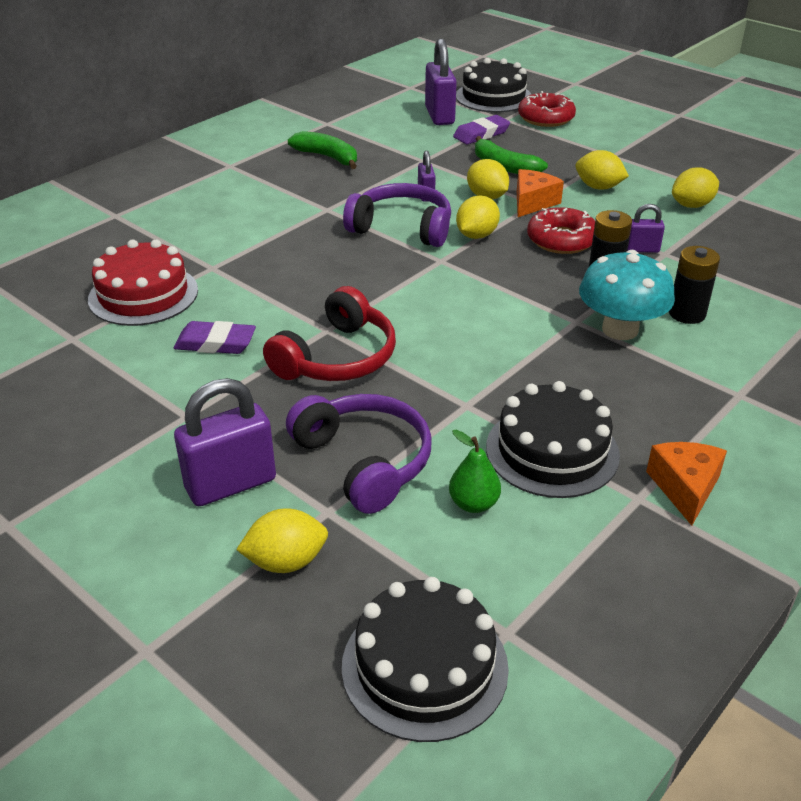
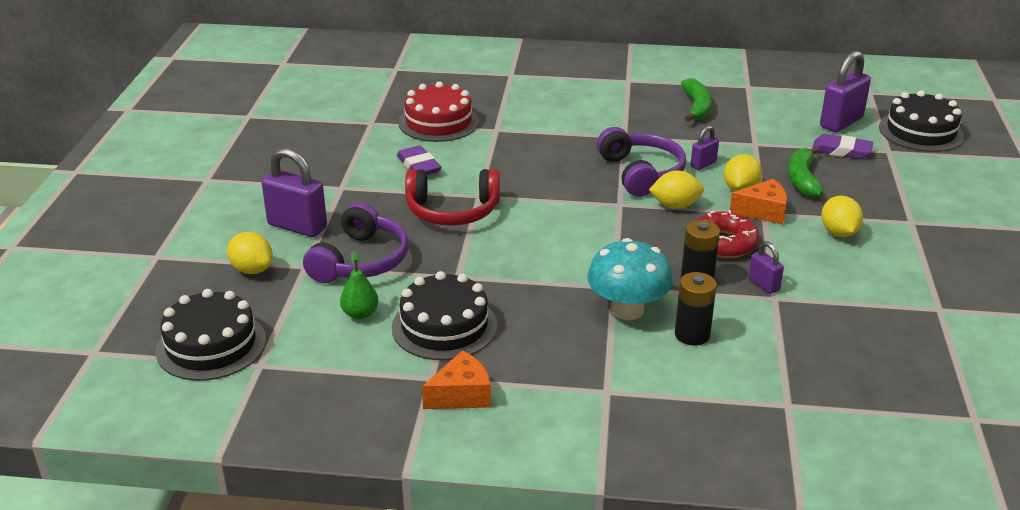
camera: 55 degrees right, 5 degrees down
(546, 118) = (925, 168): red donut -> none
(691, 205) = (882, 288): yellow lemon -> none

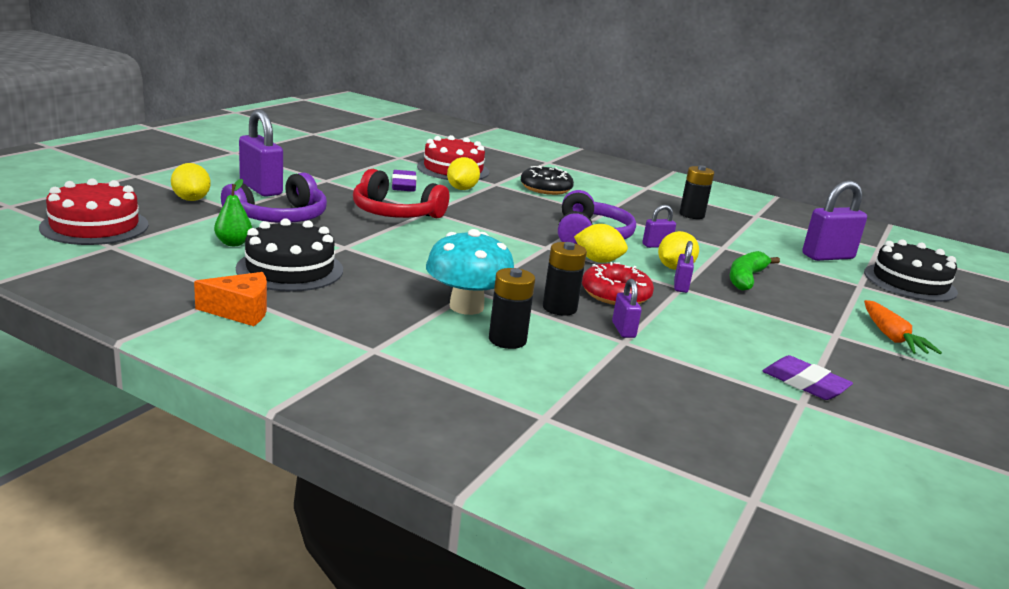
camera: 20 degrees right, 10 degrees down
(211, 345) = (95, 226): black cake -> red cake
(545, 118) = (546, 188): none -> black donut
(697, 107) = (691, 215): green banana -> black battery
(763, 211) = (680, 286): orange cheese -> purple padlock
(838, 233) = (745, 320): yellow lemon -> yellow lemon (462, 189)
(841, 151) = (808, 272): purple eraser -> purple eraser (805, 383)
(950, 207) = (891, 337): none -> orange carrot

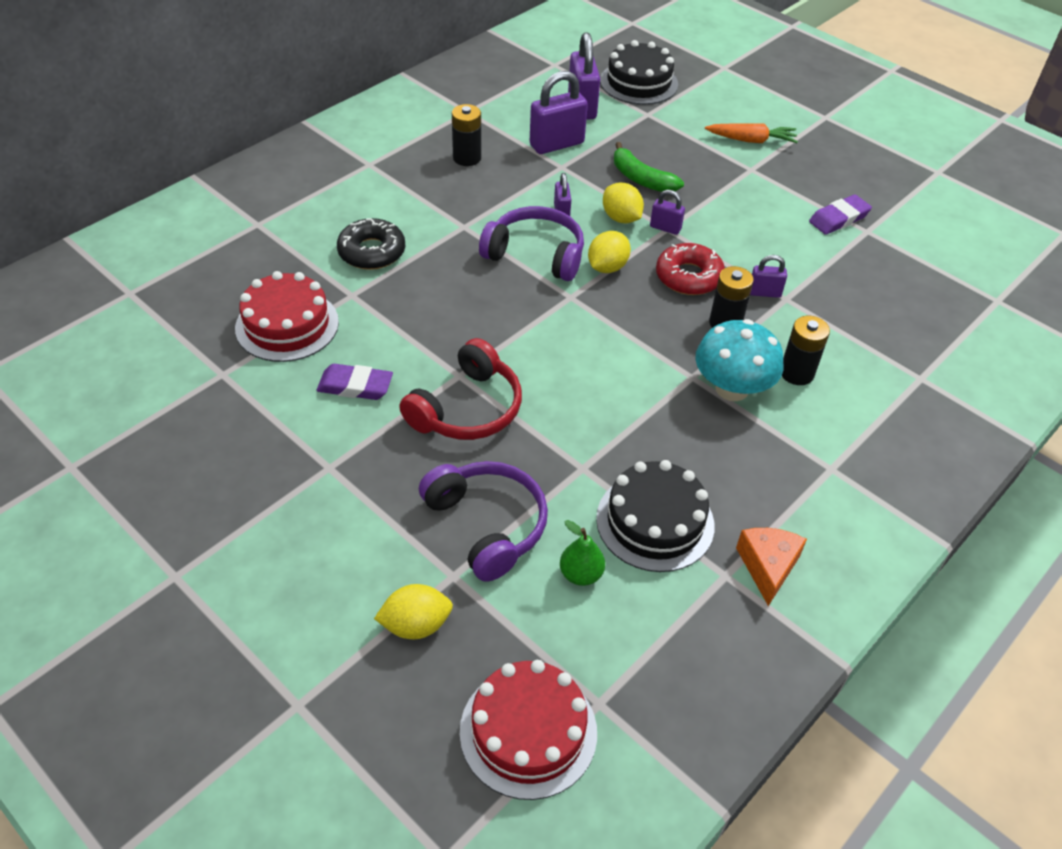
camera: 75 degrees left, 25 degrees up
(261, 189) = (369, 543): purple padlock -> purple padlock (556, 144)
(462, 189) = (373, 331): yellow lemon -> none

